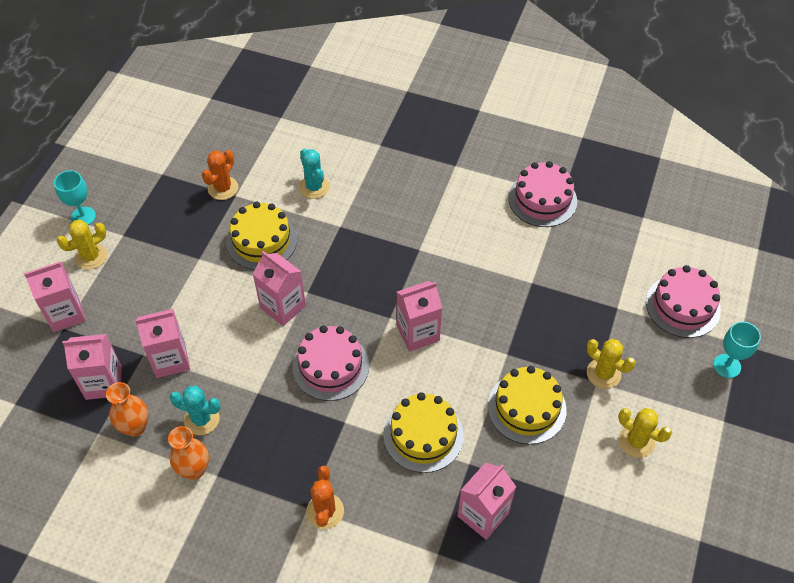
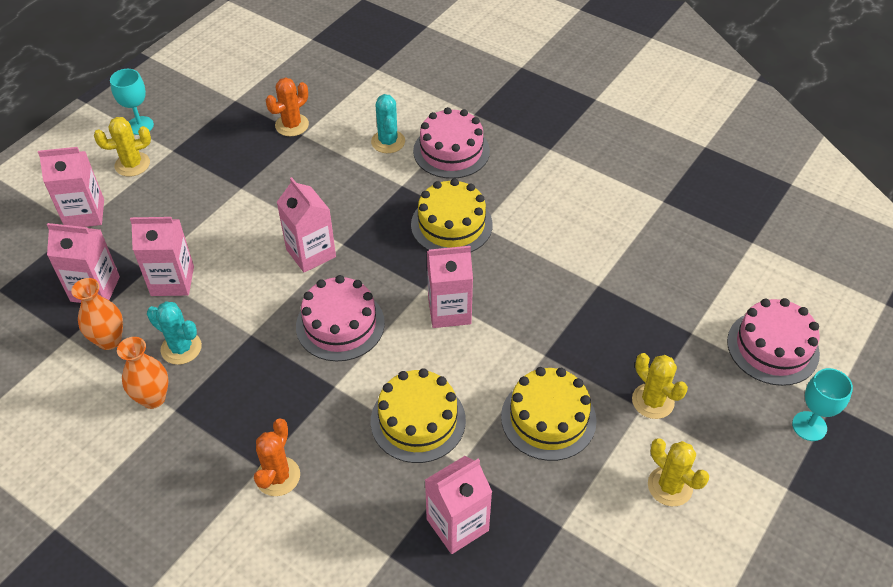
camera: 15 degrees right, 5 degrees down
(261, 241) = (313, 183): yellow cake -> yellow cake (451, 224)
(542, 199) = (638, 201): pink cake -> pink cake (451, 151)

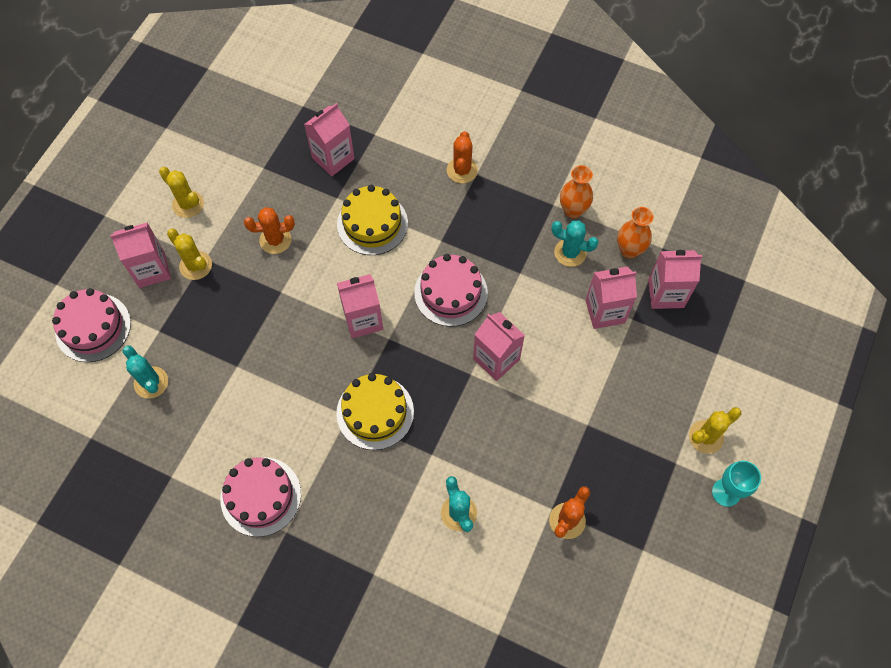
camera: 170 degrees right, 15 degrees up
(85, 214) = (718, 369): pink carton -> pink carton (152, 270)
(451, 151) = (390, 510): pink cake -> pink cake (260, 496)
(548, 418) = (275, 240): yellow cake -> orange cactus
(694, 282) = (151, 382): none -> turquoise cactus
(809, 426) = (78, 264): turquoise goblet -> none

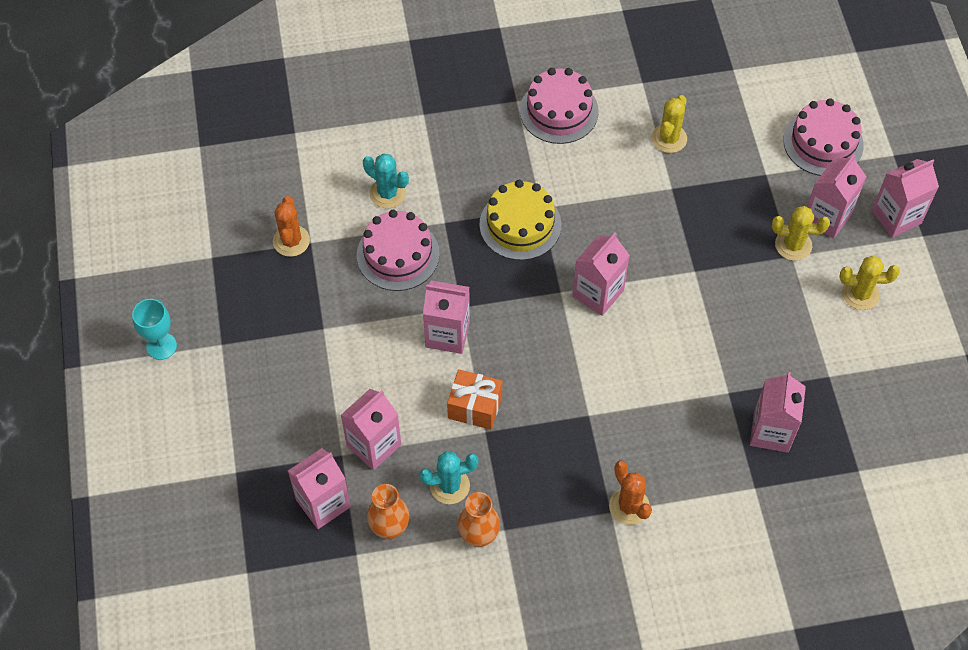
camera: 145 degrees right, 5 degrees down
(106, 239) = (896, 217): none -> pink carton
(151, 382) = (729, 133): turquoise cactus -> none
(275, 240) = (746, 313): orange cactus -> none
(372, 224) = (670, 388): yellow cake -> none
(451, 293) = (537, 369): pink cake -> pink cake (398, 254)
(515, 293) = (475, 407): none -> orange gift
(706, 437) = (205, 384): yellow cactus -> yellow cactus (669, 138)

